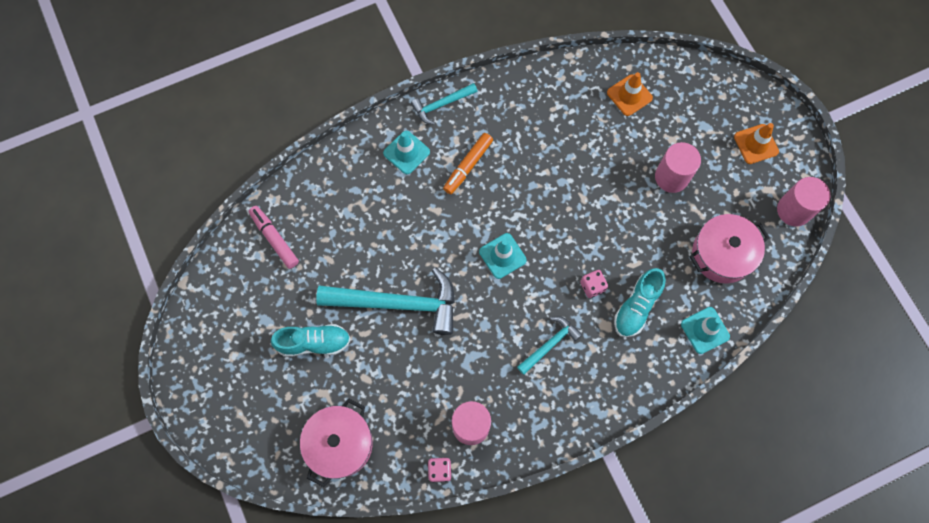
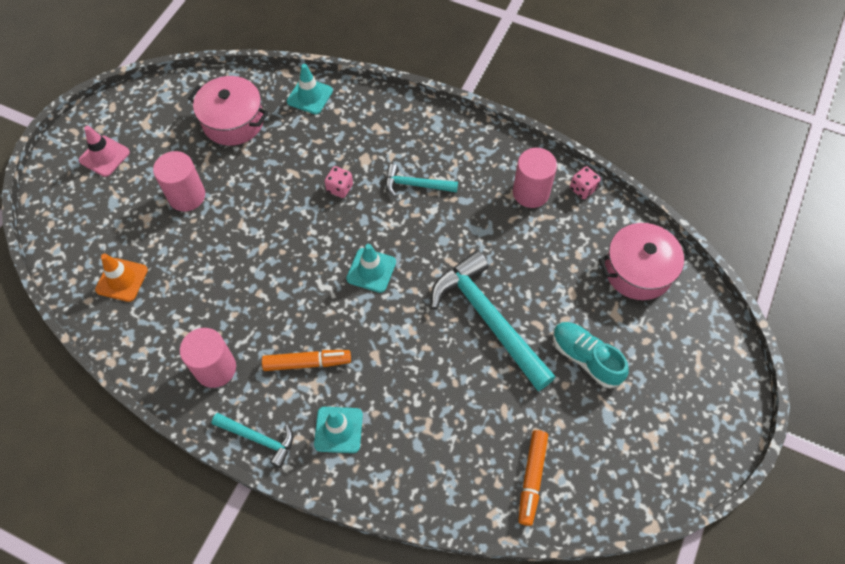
camera: 130 degrees left, 10 degrees down
(274, 239) = (532, 478): pink marker -> orange marker
(637, 307) = (330, 148): turquoise shoe -> none
(756, 144) = (104, 156): orange traffic cone -> pink traffic cone
(794, 210) = (152, 98): pink cylinder -> pink cylinder (215, 368)

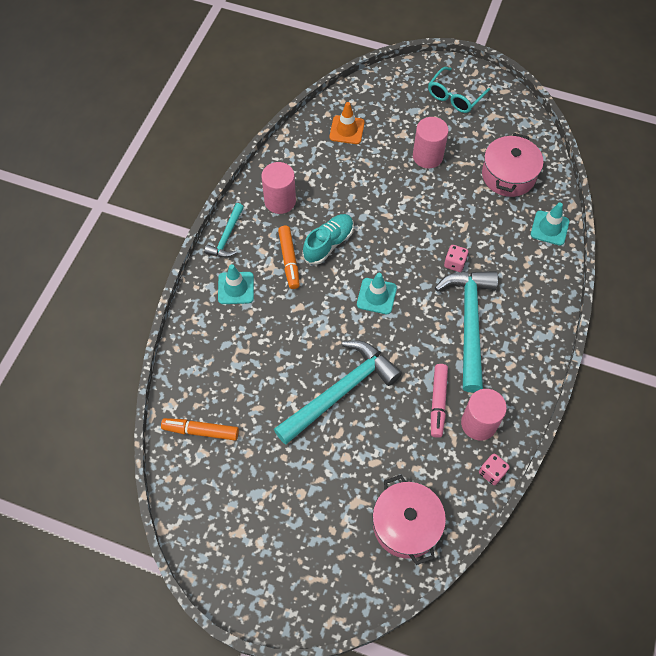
camera: 85 degrees right, 0 degrees up
(104, 156) = (455, 96): pink traffic cone -> turquoise glasses
(415, 185) = (469, 323): turquoise hammer -> turquoise hammer, size x1.94
(506, 225) = (438, 402): none -> pink marker
(585, 358) = (310, 474): turquoise shoe -> turquoise shoe (328, 244)

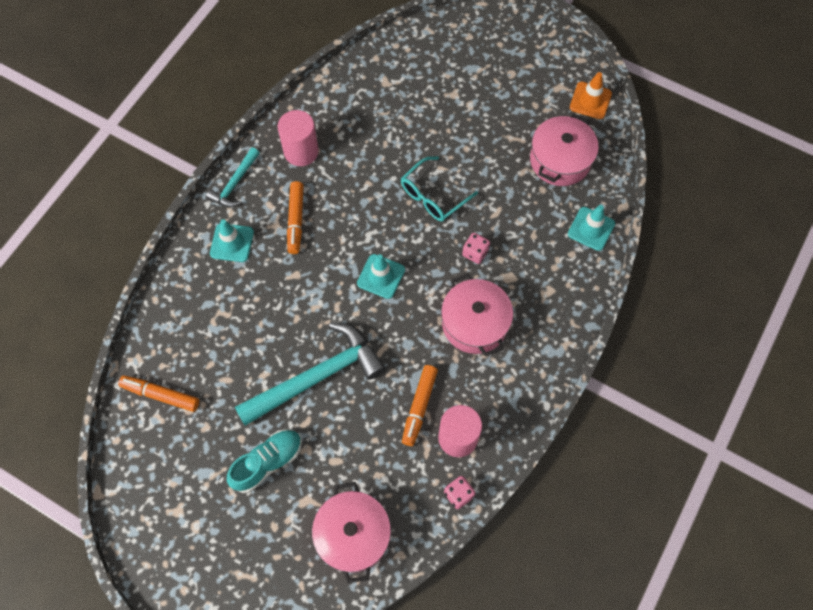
camera: 10 degrees right, 5 degrees up
(328, 244) = (342, 208): turquoise shoe -> turquoise shoe (267, 462)
(347, 130) = (392, 80): orange traffic cone -> orange traffic cone (590, 100)
(427, 156) = (475, 124): pink cylinder -> none
(438, 402) = (419, 407): pink marker -> orange marker
(455, 96) = (522, 58): turquoise glasses -> turquoise glasses (433, 196)
(469, 323) = (474, 323): turquoise hammer -> pink pot

